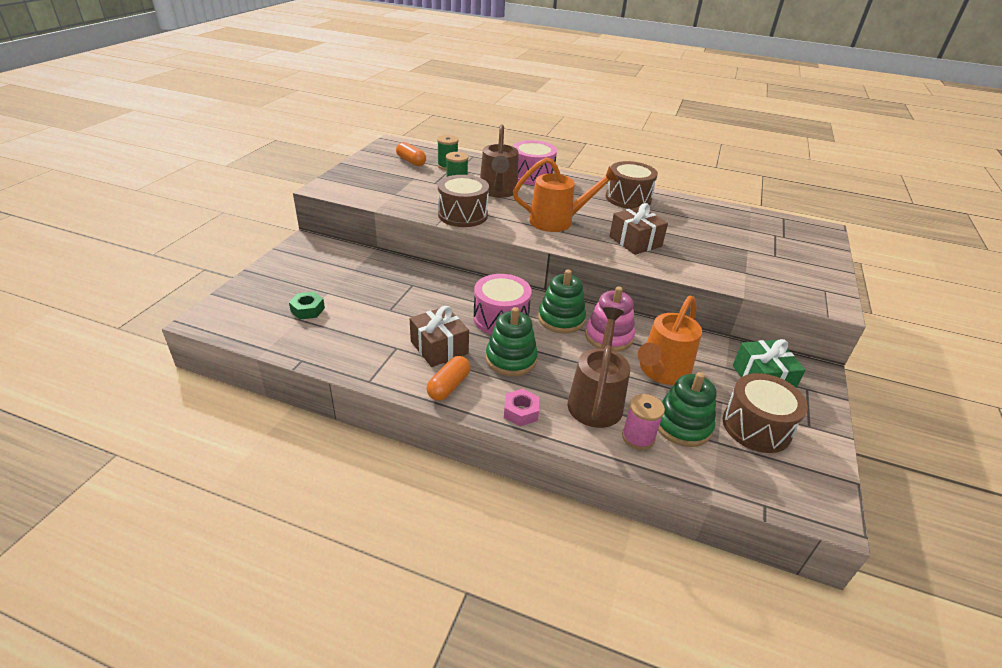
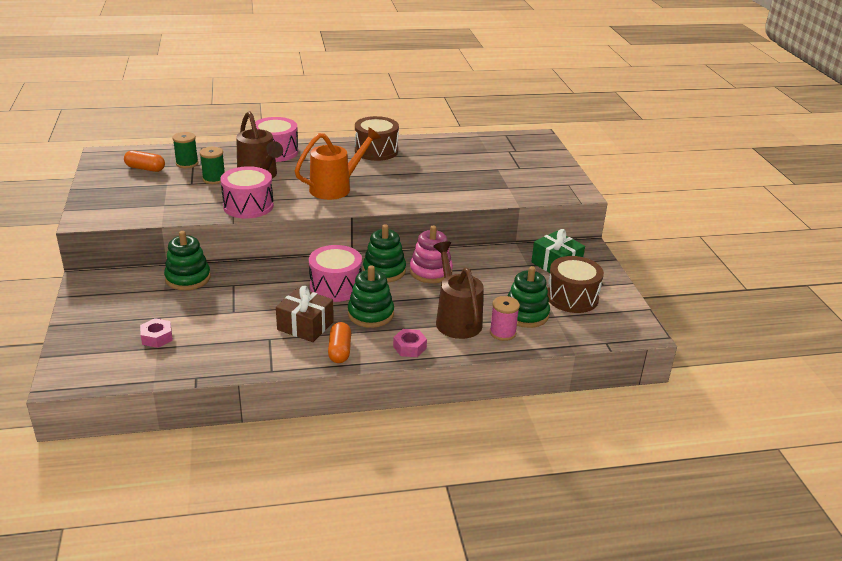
camera: 30 degrees left, 5 degrees down
(308, 310) = (157, 337): green nut -> pink nut
(381, 266) = (188, 278): none -> green stacking toy
(463, 215) = (248, 206): brown drum -> pink drum
(635, 241) = (411, 187): brown gift -> none
(661, 372) = (486, 283): orange watering can -> none

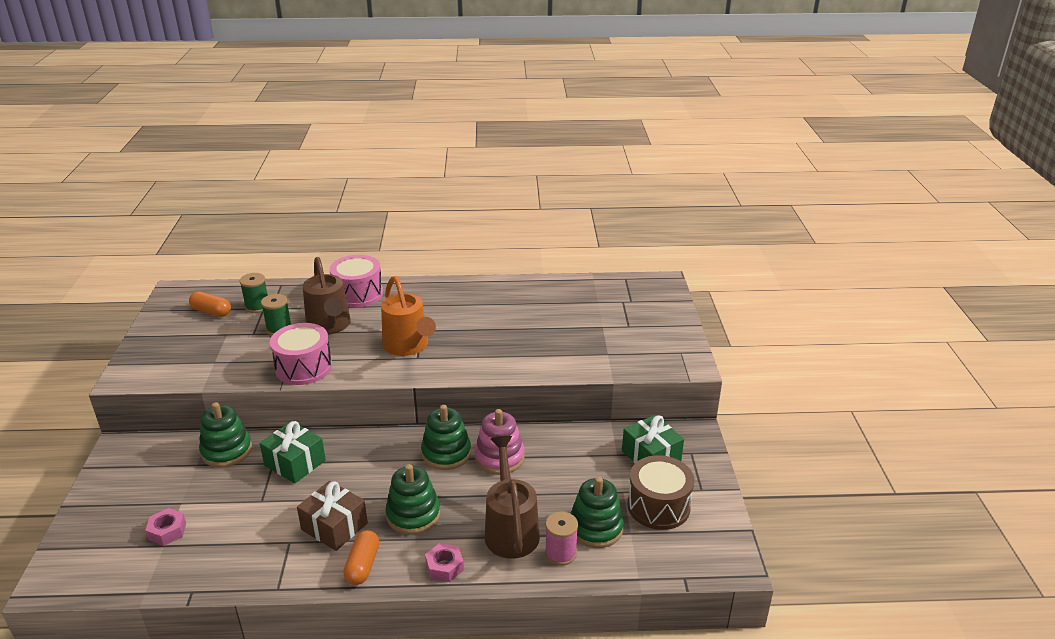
camera: 10 degrees right, 0 degrees up
(253, 284) = (295, 463): none -> green gift
(335, 188) = (408, 346): orange watering can -> orange watering can turned 90 degrees clockwise
(335, 286) = (385, 472): pink drum -> none
(376, 151) = (469, 296): brown drum -> none

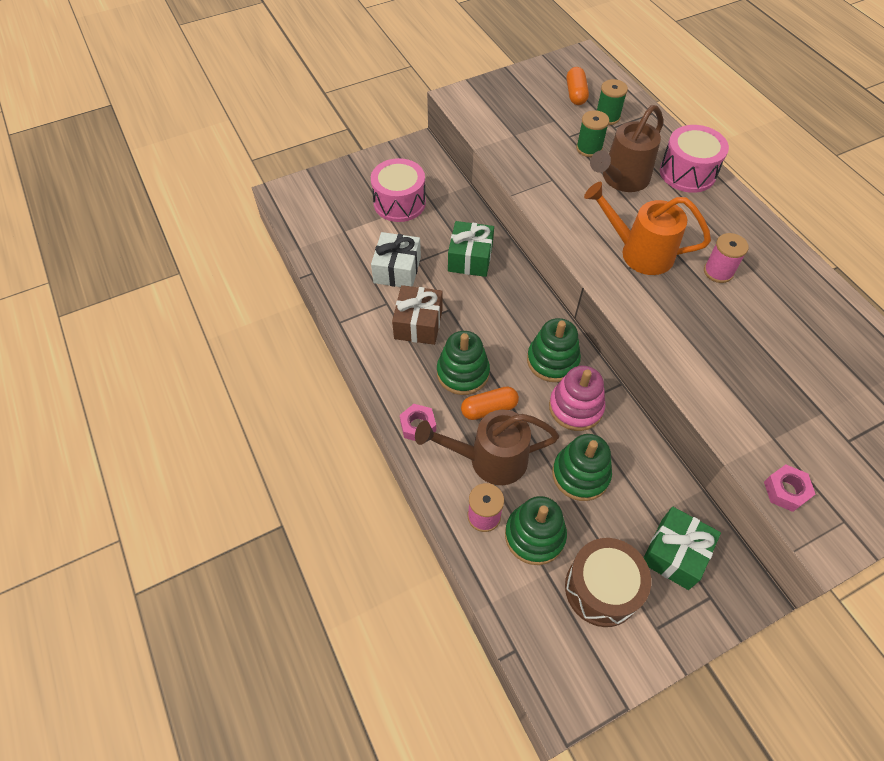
camera: 65 degrees right, 25 degrees up
(167, 531) = (357, 225): pink nut -> pink nut (785, 491)
(226, 451) = (455, 208): green stacking toy -> green stacking toy (580, 474)
(257, 519) = (397, 270): none -> white gift
(304, 367) = (550, 194): pink drum -> pink drum (399, 202)
(362, 565) = (389, 365): orange capsule -> orange capsule (489, 409)
(408, 346) = (639, 252): orange watering can -> orange watering can turned 75 degrees clockwise
(459, 319) = (718, 272): none -> pink spool
(511, 529) = (489, 459): brown watering can -> brown watering can turned 150 degrees counterclockwise

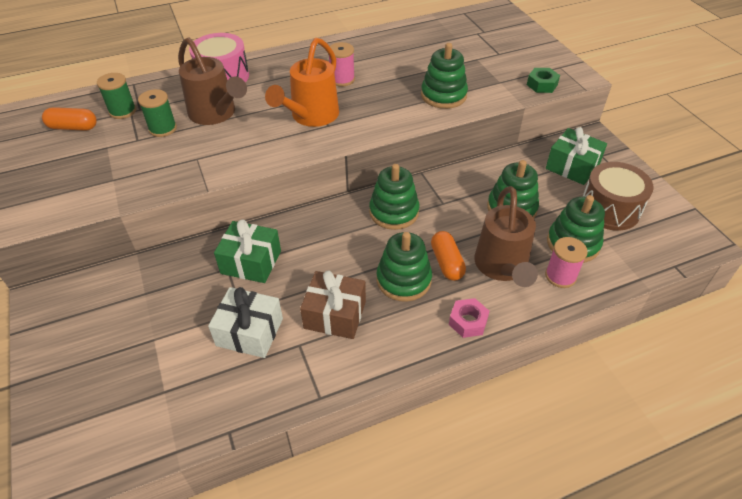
camera: 85 degrees left, 10 degrees down
(399, 202) = (137, 325): pink drum -> none
(575, 407) = (445, 203): pink stacking toy -> none
(719, 373) = (443, 95): none -> green stacking toy
(785, 491) = (542, 85): pink nut -> green nut

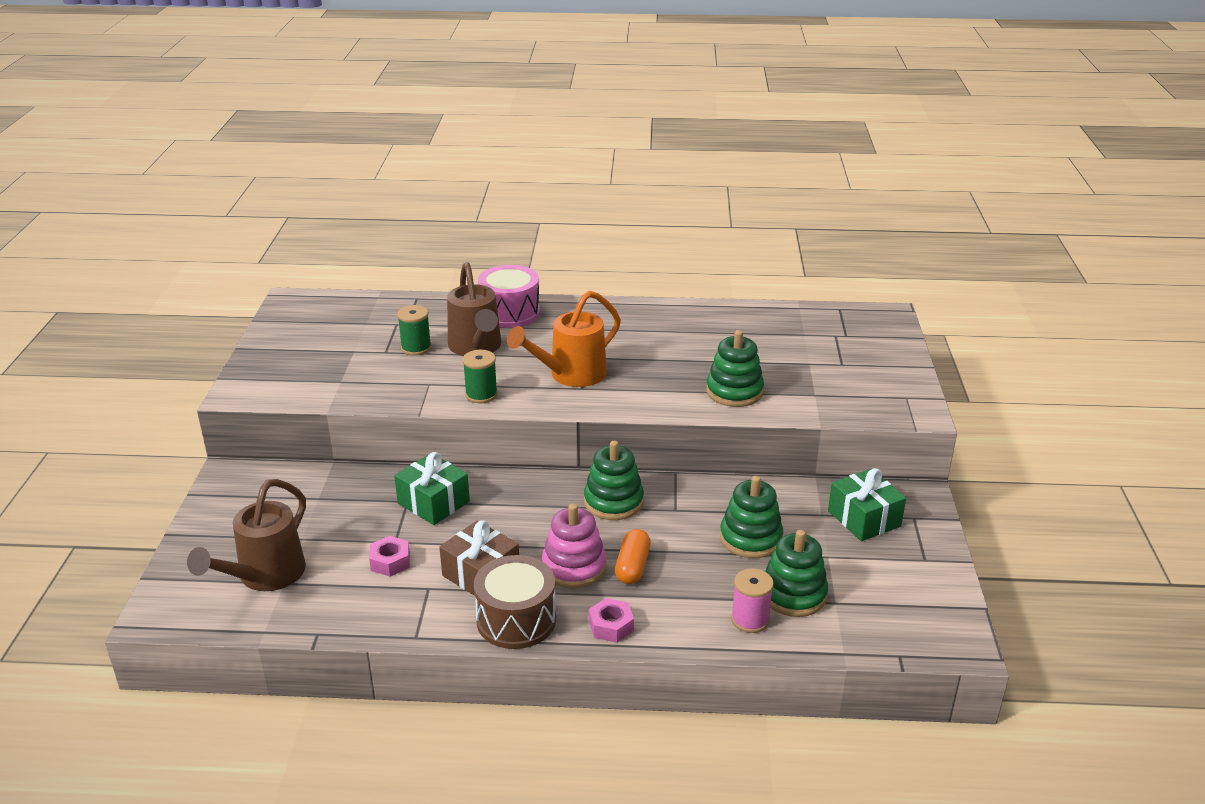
camera: 25 degrees right, 15 degrees down
(73, 127) = (335, 325): orange capsule -> none
(122, 111) = (389, 322): green spool -> green spool (481, 395)
(249, 332) = (390, 561): white gift -> pink nut
(342, 79) = (633, 347): pink spool -> none
(403, 280) = (574, 567): green stacking toy -> pink stacking toy
(502, 267) = (690, 590): brown watering can -> brown watering can (265, 576)
(542, 85) = (864, 410): green nut -> none
(610, 209) = (871, 575): brown drum -> brown drum (516, 620)

